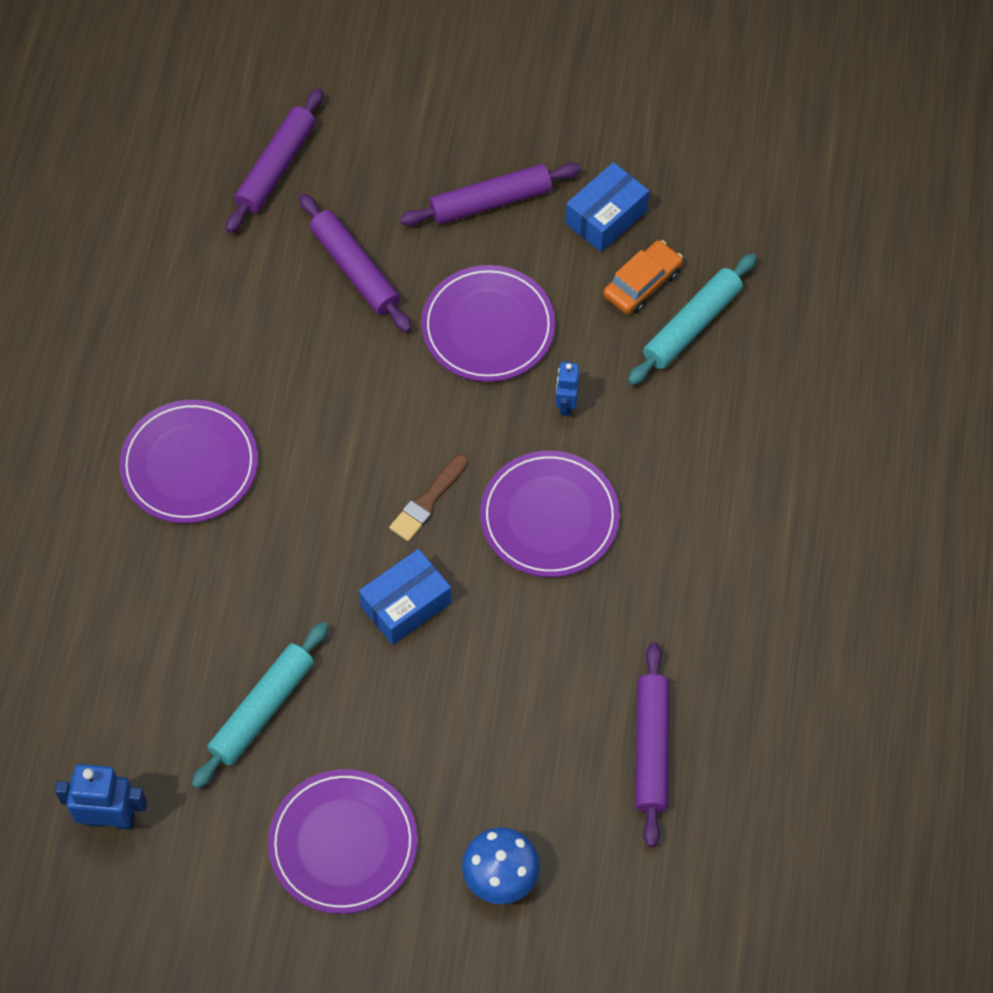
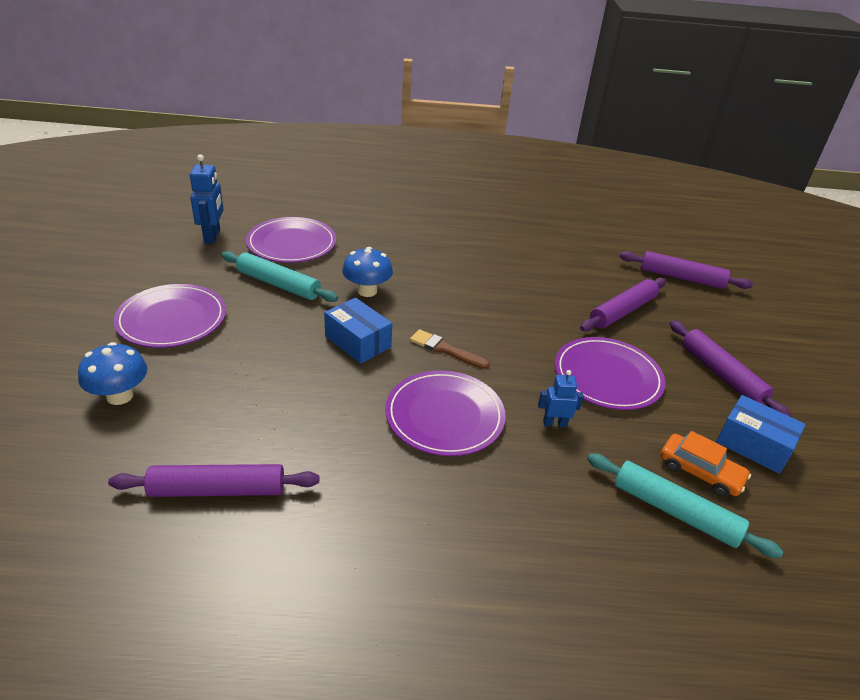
camera: 80 degrees right, 25 degrees down
(190, 464) = (450, 254): purple plate -> purple plate (292, 243)
(287, 589) = (367, 291): none -> blue mushroom

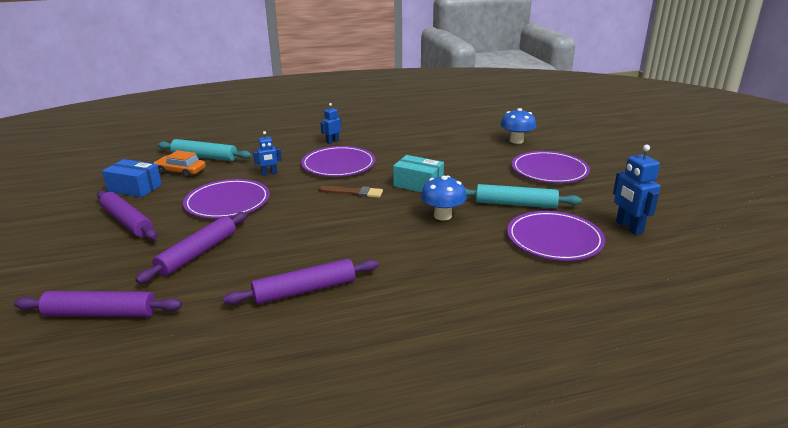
camera: 165 degrees right, 10 degrees down
(217, 490) = (429, 128): purple rolling pin -> purple rolling pin (305, 290)
(358, 342) = (418, 184): blue box -> turquoise box
(431, 496) = (332, 141): none -> blue robot

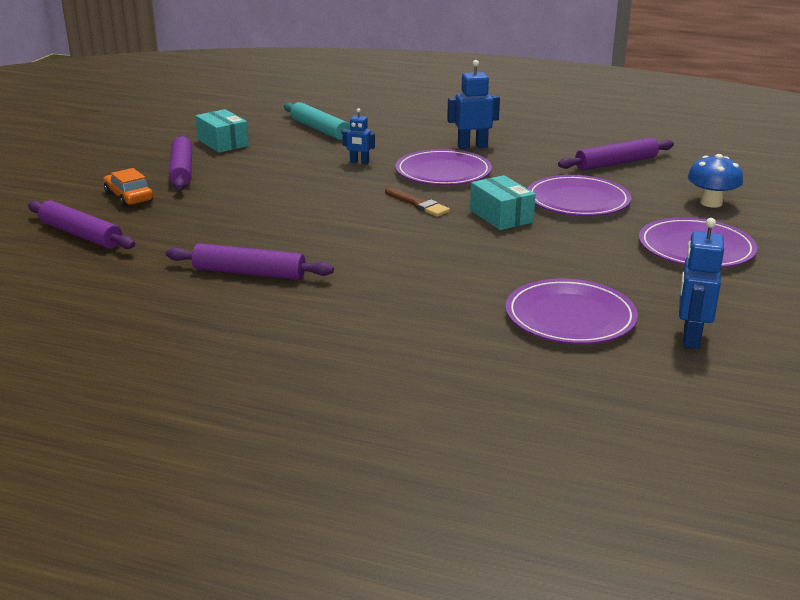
camera: 35 degrees right, 0 degrees up
(135, 188) = (223, 142): blue box -> turquoise box
(181, 171) = (280, 138): orange car -> orange car (129, 197)
(198, 253) = (204, 214): purple rolling pin -> purple rolling pin (616, 163)
(227, 202) = (285, 178): purple plate -> purple plate (577, 200)
(332, 141) = (472, 146): blue robot -> blue robot, size x1.63
(442, 216) = (478, 254): blue mushroom -> none
(515, 204) = (584, 269): turquoise rolling pin -> none

